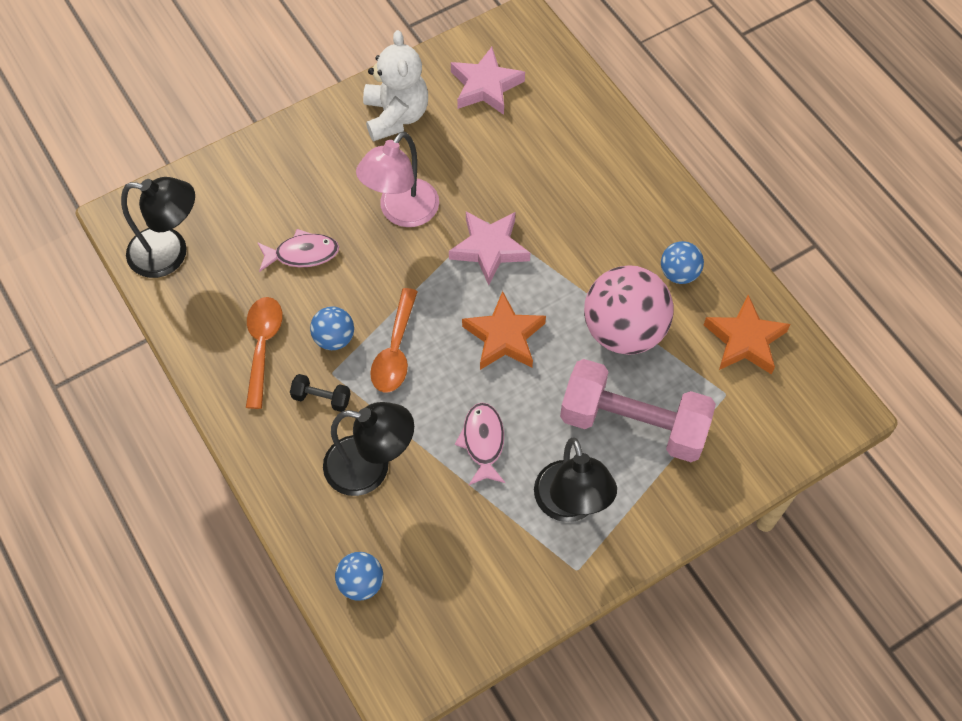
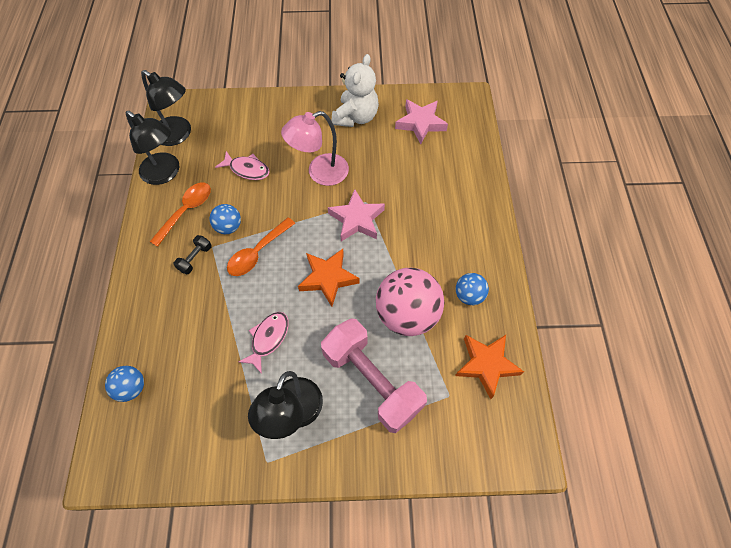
camera: 30 degrees right, 0 degrees up
(321, 398) = (195, 259): black dumbbell -> black dumbbell turned 75 degrees clockwise
(370, 468) = (191, 317): black lamp -> black lamp (165, 173)

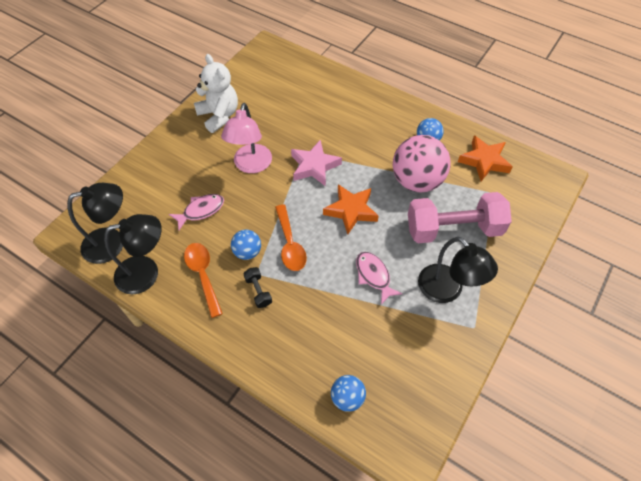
camera: 55 degrees left, 5 degrees down
(420, 123) = (263, 84): pink star -> none

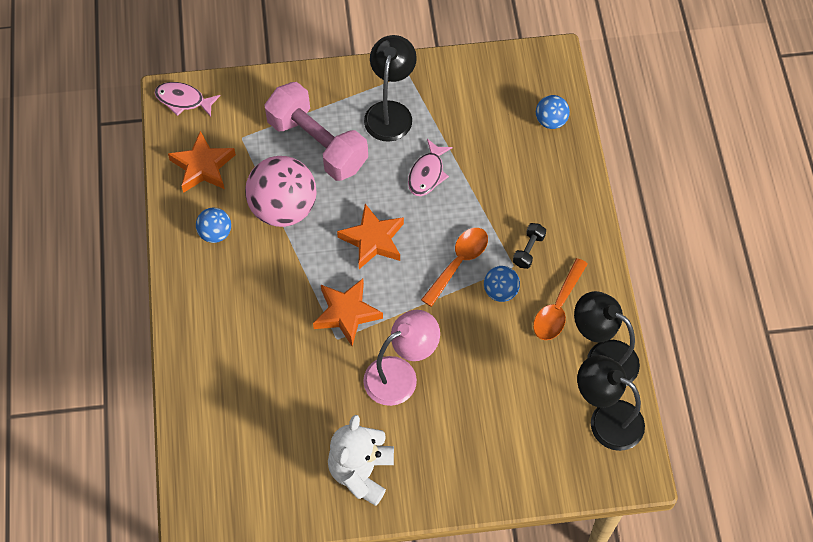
camera: 130 degrees left, 5 degrees up
(201, 211) = (497, 372): pink fish -> pink fish (183, 100)
(314, 166) = (346, 313): pink star -> orange star

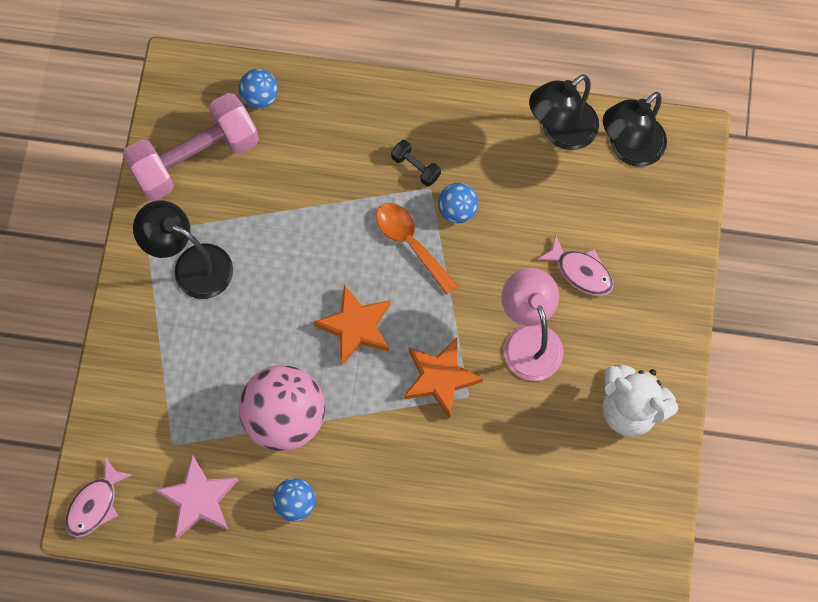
camera: 75 degrees left, 10 degrees up
(203, 166) = (199, 499): orange star -> pink star
(317, 144) = (210, 358): pink dumbbell -> pink dumbbell (195, 158)
(427, 174) = (288, 246): pink fish -> pink fish (580, 271)
(558, 308) = (492, 158): orange spoon -> none

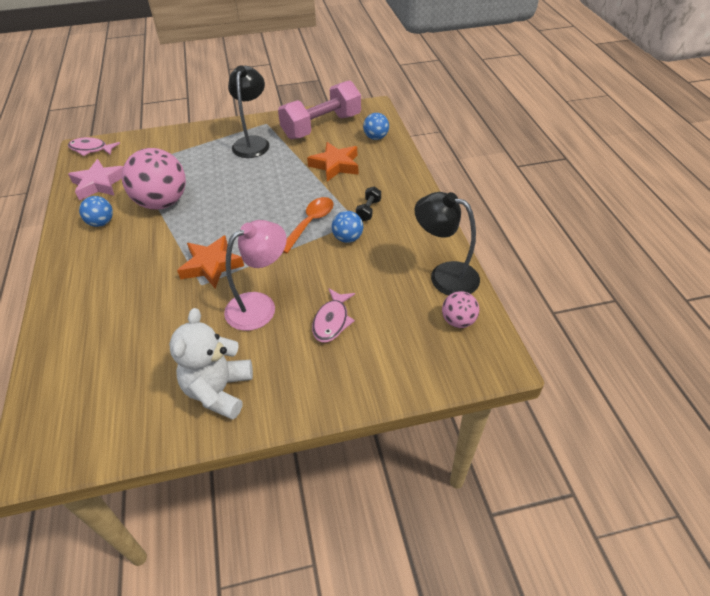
camera: 70 degrees right, 25 degrees down
(195, 158) = (321, 126): pink dumbbell -> pink dumbbell turned 75 degrees counterclockwise
(356, 327) = (237, 215): orange star -> orange star (335, 165)
(629, 149) = (458, 321): black lamp -> pink ball

